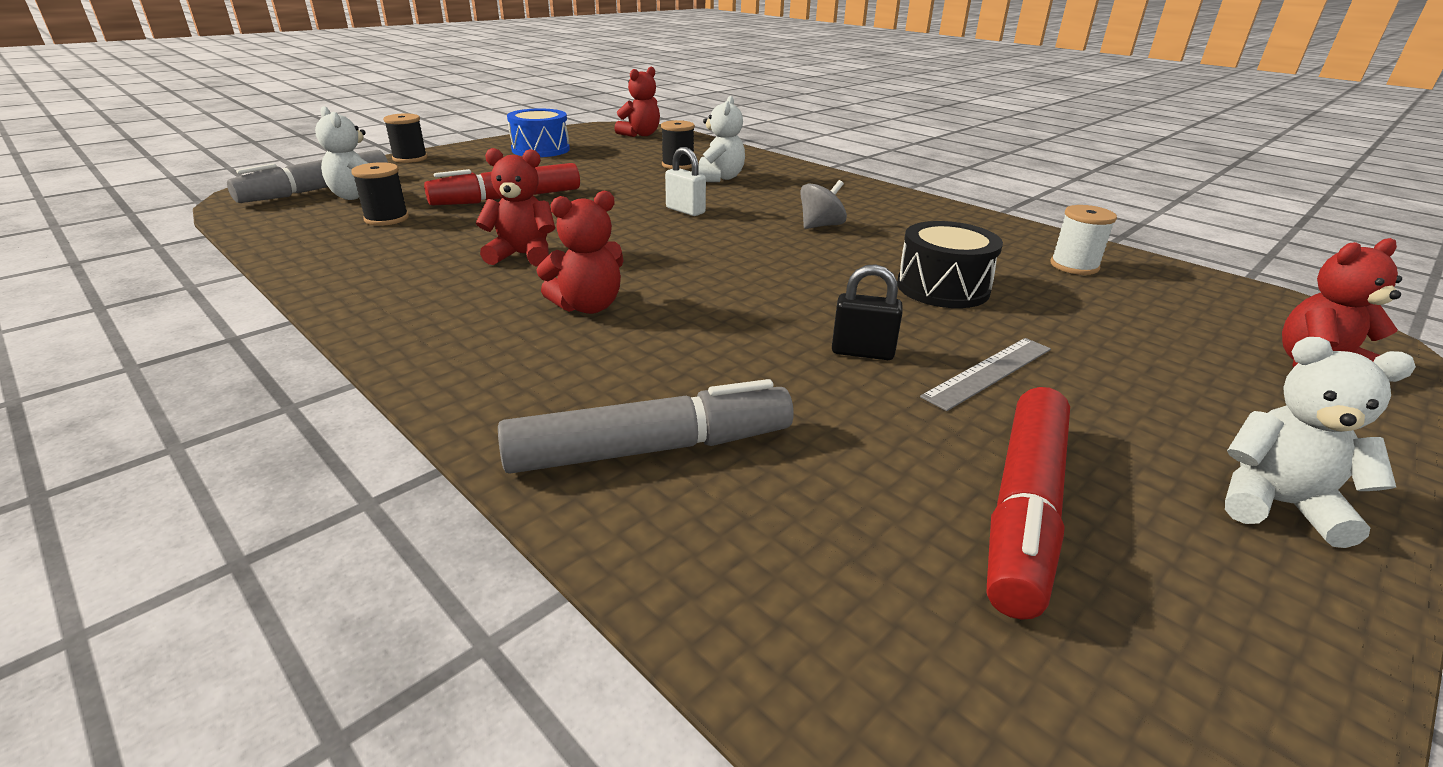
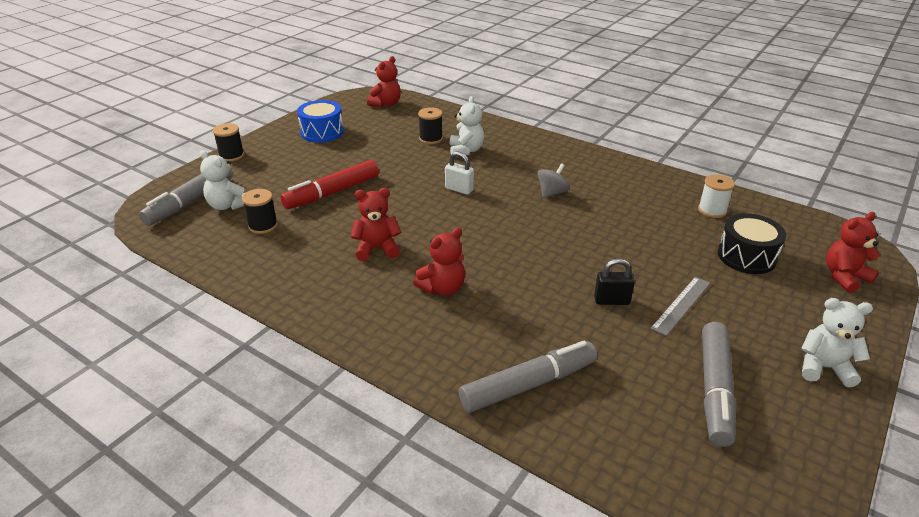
camera: 10 degrees left, 5 degrees up
(942, 288) = (641, 241): black drum -> black drum (746, 256)
(1024, 509) = (714, 390): red marker -> grey marker

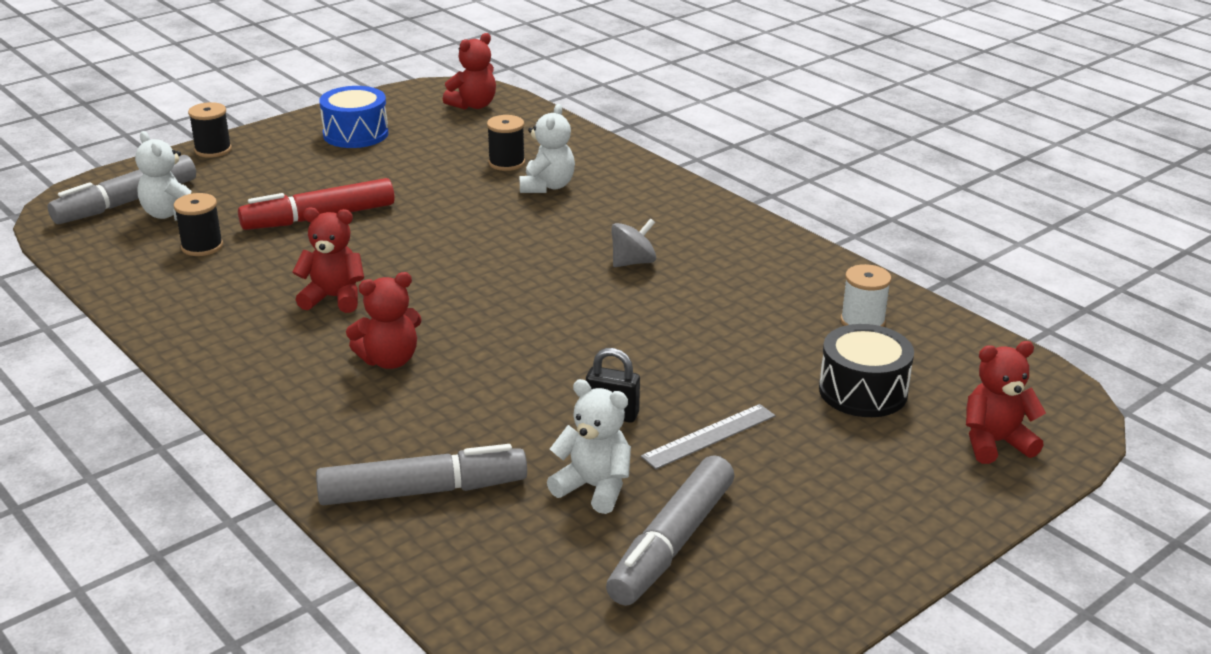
camera: 15 degrees right, 5 degrees down
(459, 189) = (499, 238): white padlock -> none
(824, 367) = (855, 548): white teddy bear -> white teddy bear (594, 487)

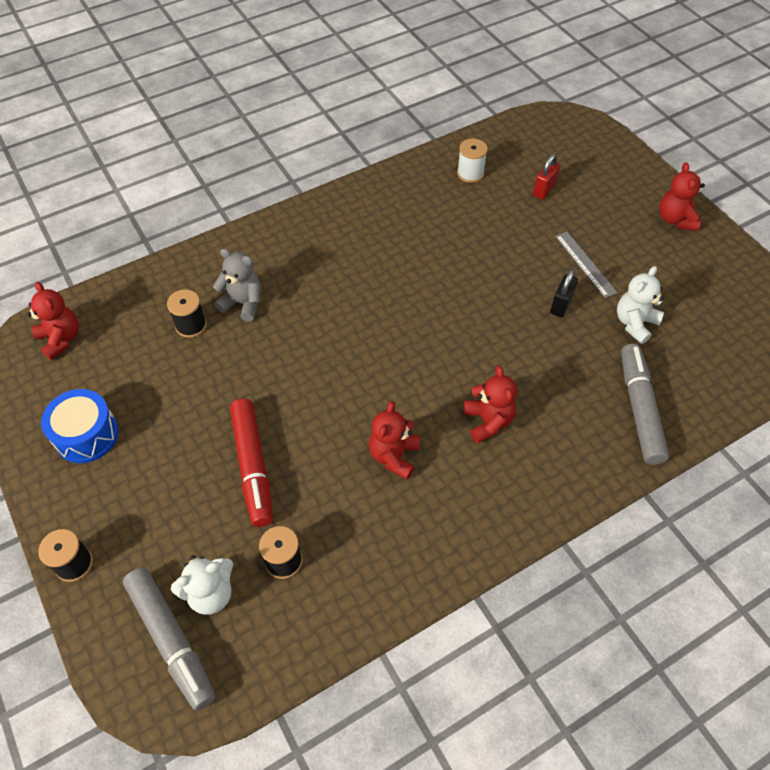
camera: 80 degrees left, 25 degrees up
(547, 186) = (243, 303): white teddy bear -> grey teddy bear
(633, 262) = (376, 268): grey spinning top -> none
(671, 543) = (683, 296): grey marker -> none
(863, 391) = (544, 190): black drum -> red padlock
(995, 443) = (594, 152): red teddy bear -> red teddy bear (675, 219)

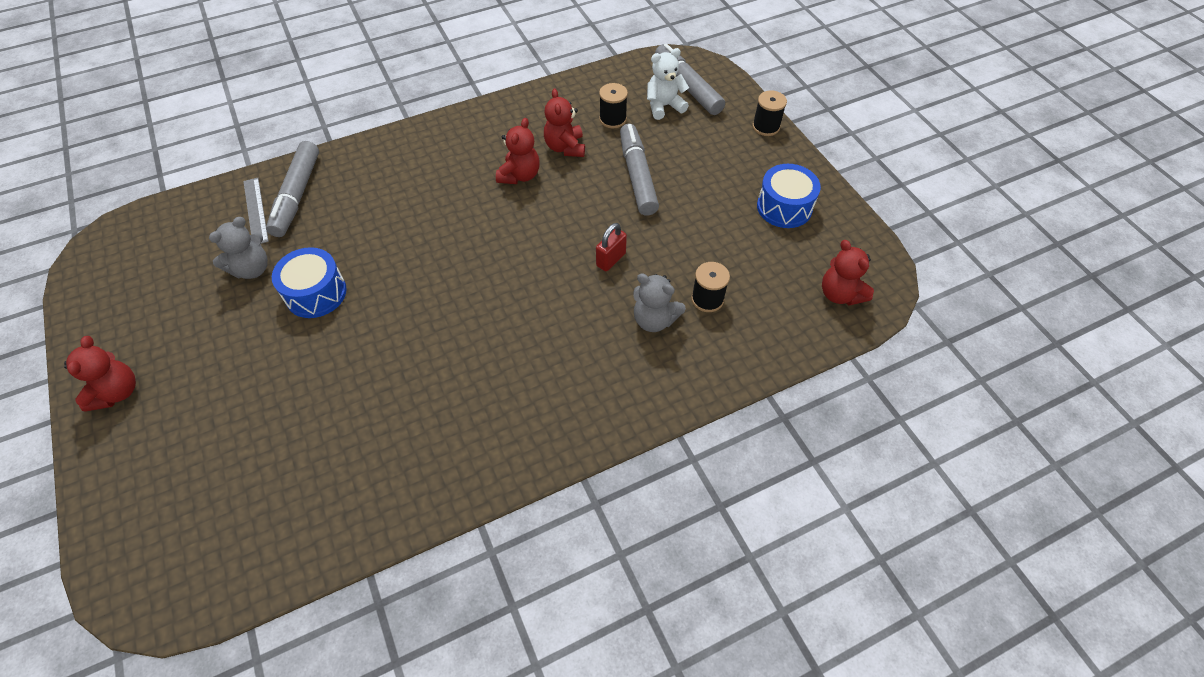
camera: 175 degrees left, 0 degrees up
(253, 466) = (637, 176): red marker -> grey marker
(470, 173) = (342, 492): white spool -> none
(488, 421) = (433, 195): red teddy bear -> red teddy bear (565, 147)
(544, 190) = (254, 453): red padlock -> red padlock (611, 259)
(561, 305) = (316, 293): black padlock -> blue drum
(585, 264) = (263, 339): grey ruler -> grey ruler (255, 210)
(634, 323) = (252, 269): white teddy bear -> grey teddy bear

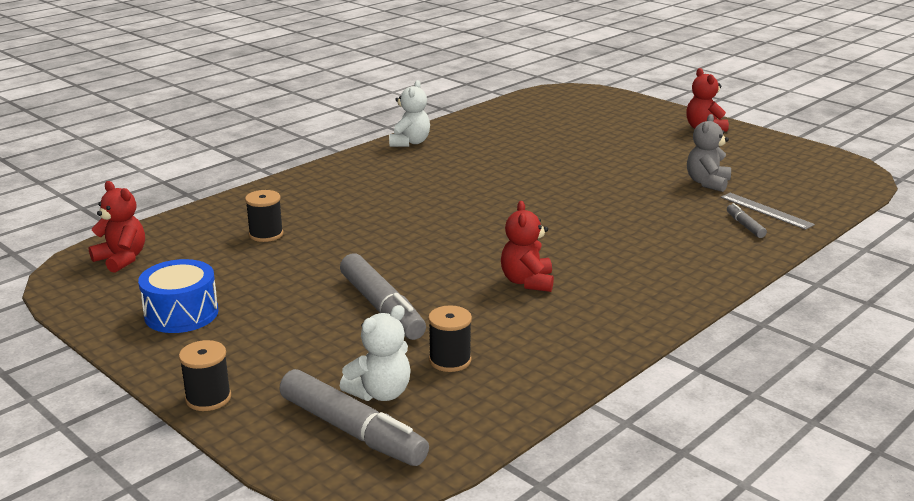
camera: 160 degrees right, 30 degrees down
(297, 195) = (745, 226): grey marker -> grey marker, size x0.47
(316, 293) = (633, 181): blue drum -> none
(489, 471) = (409, 142): none -> white teddy bear
(565, 147) = (493, 317): red teddy bear -> none
(611, 259) = (377, 241): red padlock -> none
(654, 320) = (315, 215): grey teddy bear -> none

